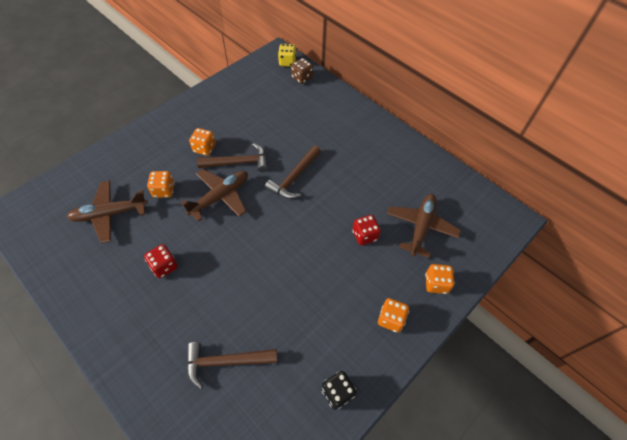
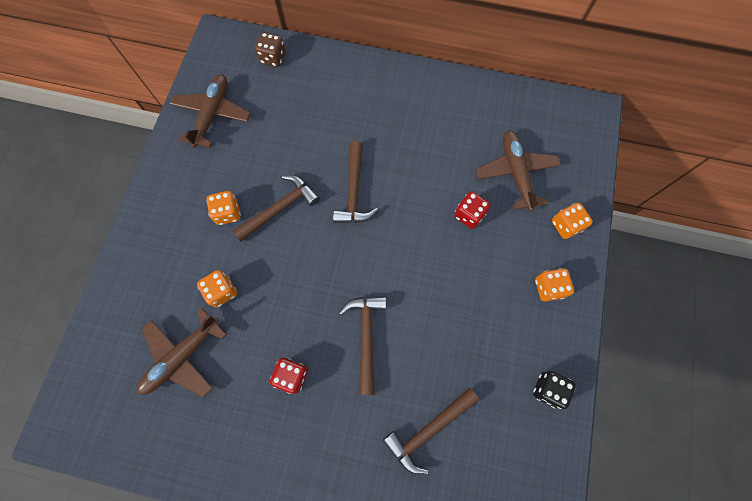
camera: 30 degrees left, 15 degrees up
(220, 197) = (291, 261): brown plane -> brown plane (212, 114)
(231, 271) = (366, 337): none -> brown hammer
(287, 62) = (240, 45): yellow dice -> none

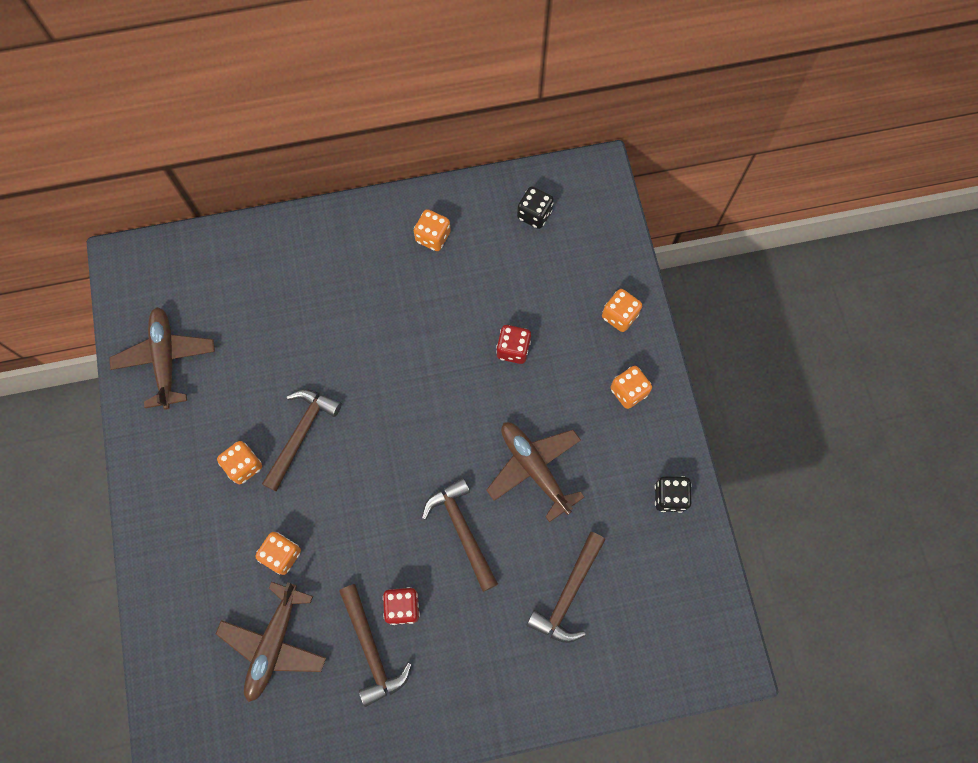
camera: 25 degrees left, 0 degrees up
(273, 58) = (204, 259): brown dice -> none
(354, 191) = (375, 378): brown hammer -> brown hammer (371, 650)
(444, 108) = (433, 237): none -> orange dice
(516, 172) = (543, 279): brown plane -> brown plane (534, 468)
(529, 122) = (534, 214): none -> black dice

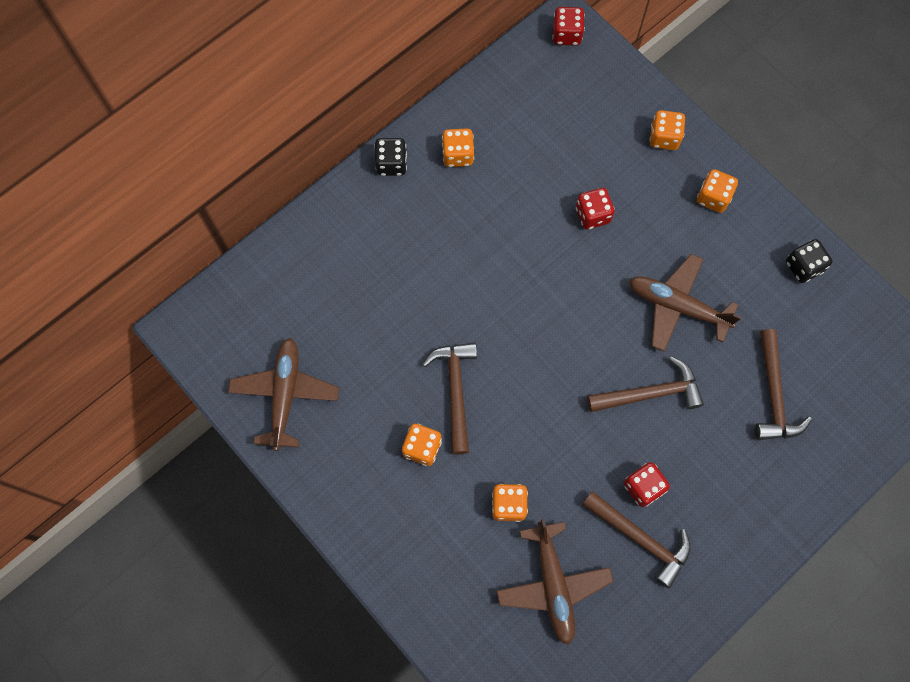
camera: 30 degrees left, 0 degrees up
(166, 359) = (285, 394): brown plane -> brown plane turned 45 degrees clockwise
(462, 530) = (650, 393): brown hammer -> brown hammer turned 135 degrees clockwise
(534, 214) = (534, 89): black dice -> black dice (391, 164)
(592, 182) = (566, 35): none -> red dice

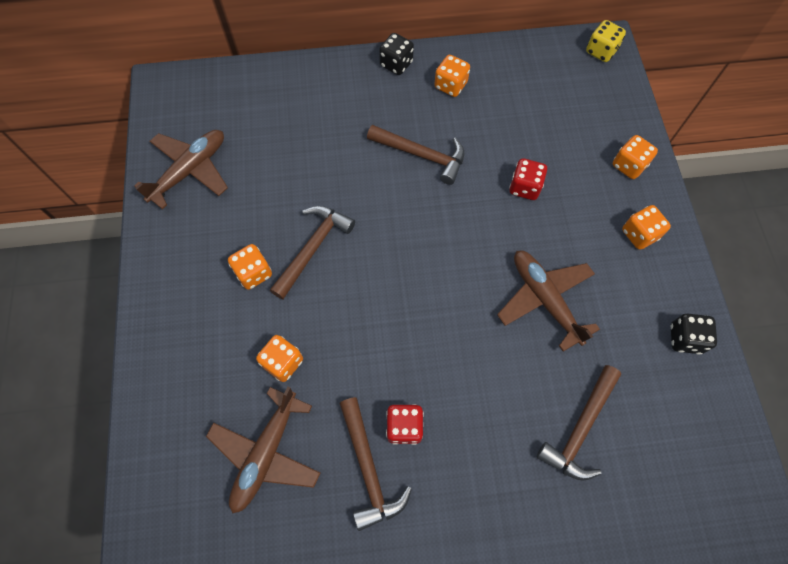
camera: 35 degrees right, 5 degrees down
(566, 35) = (601, 51): red dice -> yellow dice
(650, 393) = (469, 353): brown hammer -> brown hammer (422, 155)

